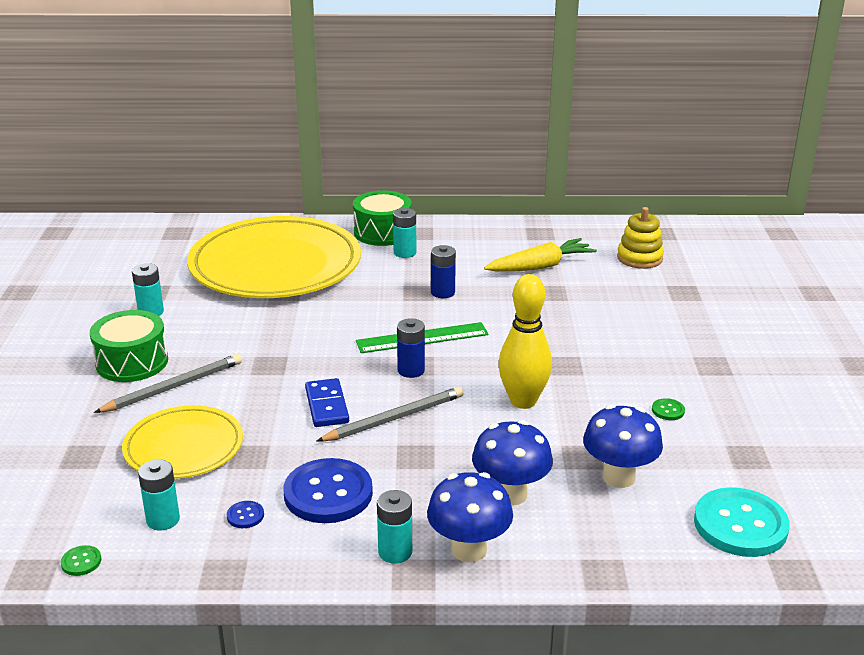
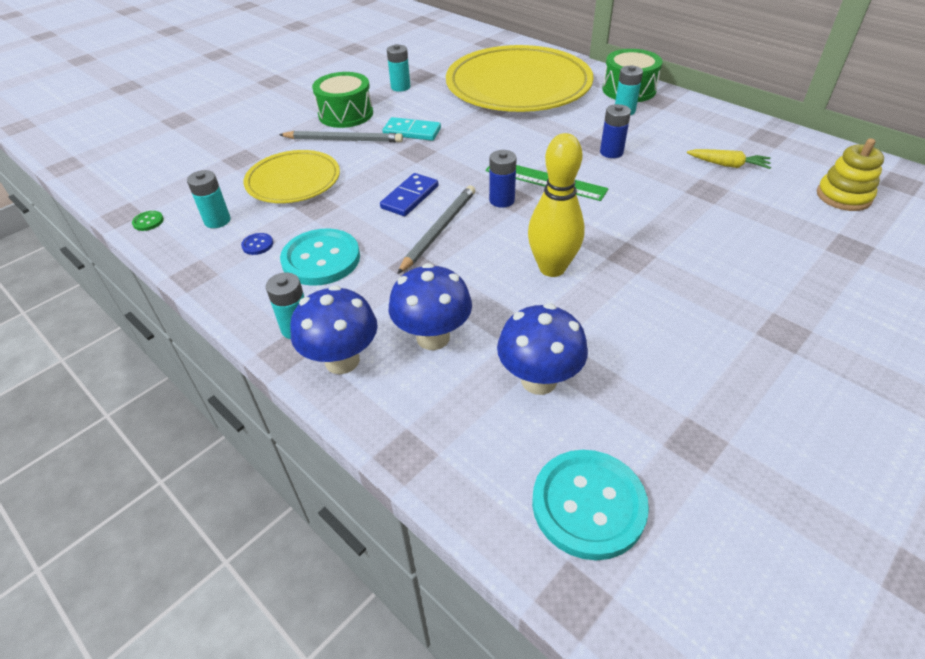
camera: 45 degrees right, 15 degrees up
(235, 349) = (412, 132): none -> turquoise domino
(328, 493) = (321, 259): blue button -> turquoise button
(394, 418) = (439, 230): grey pencil -> grey pencil turned 75 degrees counterclockwise
(540, 266) = (728, 165): yellow carrot -> yellow carrot, size x0.65
(668, 410) = (672, 348): green button -> none

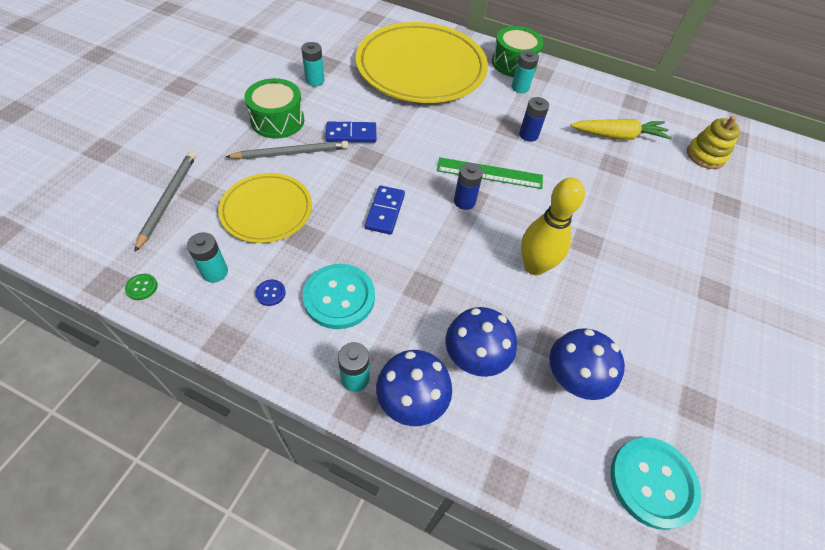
camera: 25 degrees left, 10 degrees up
(412, 132) = (351, 134): turquoise domino -> blue domino
(439, 230) = (427, 243): grey pencil -> grey pencil (168, 200)
(728, 165) = (618, 136): yellow carrot -> yellow carrot, size x1.55

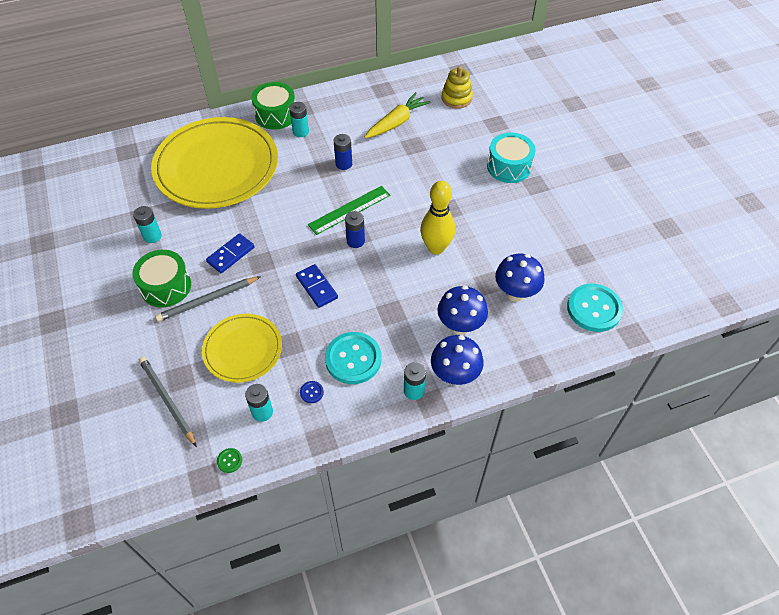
camera: 40 degrees left, 0 degrees up
(291, 153) = (207, 300): grey pencil -> grey pencil turned 150 degrees counterclockwise
(700, 252) = (509, 166): none -> turquoise drum

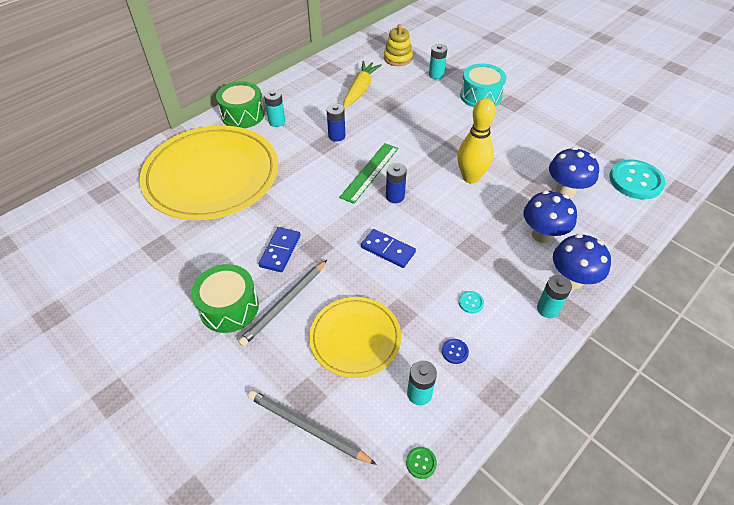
camera: 25 degrees left, 5 degrees down
(152, 236) = (182, 262): turquoise battery -> turquoise battery (436, 75)
(353, 359) = (471, 302): turquoise button -> turquoise button, size x0.41

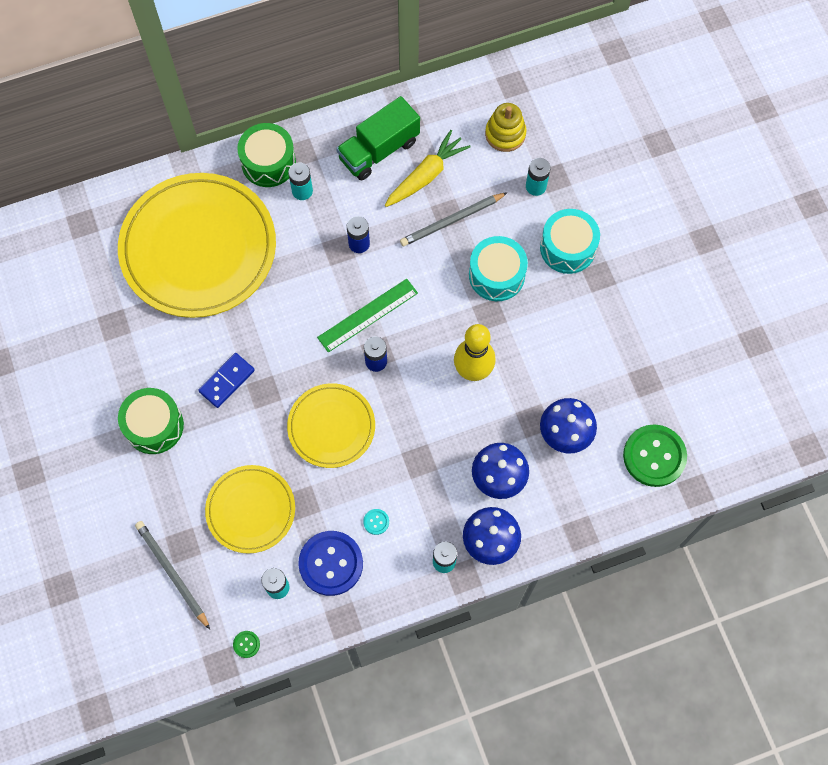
camera: 25 degrees right, 20 degrees up
(284, 304) = (205, 445): grey pencil -> grey pencil (452, 221)
(319, 87) = (379, 150): none -> green truck
(388, 250) = (331, 427): blue domino -> yellow plate
(445, 122) = (496, 275): none -> turquoise drum
(454, 351) = (331, 563): blue button -> blue button, size x2.46
(635, 181) = (654, 456): turquoise button -> green button

